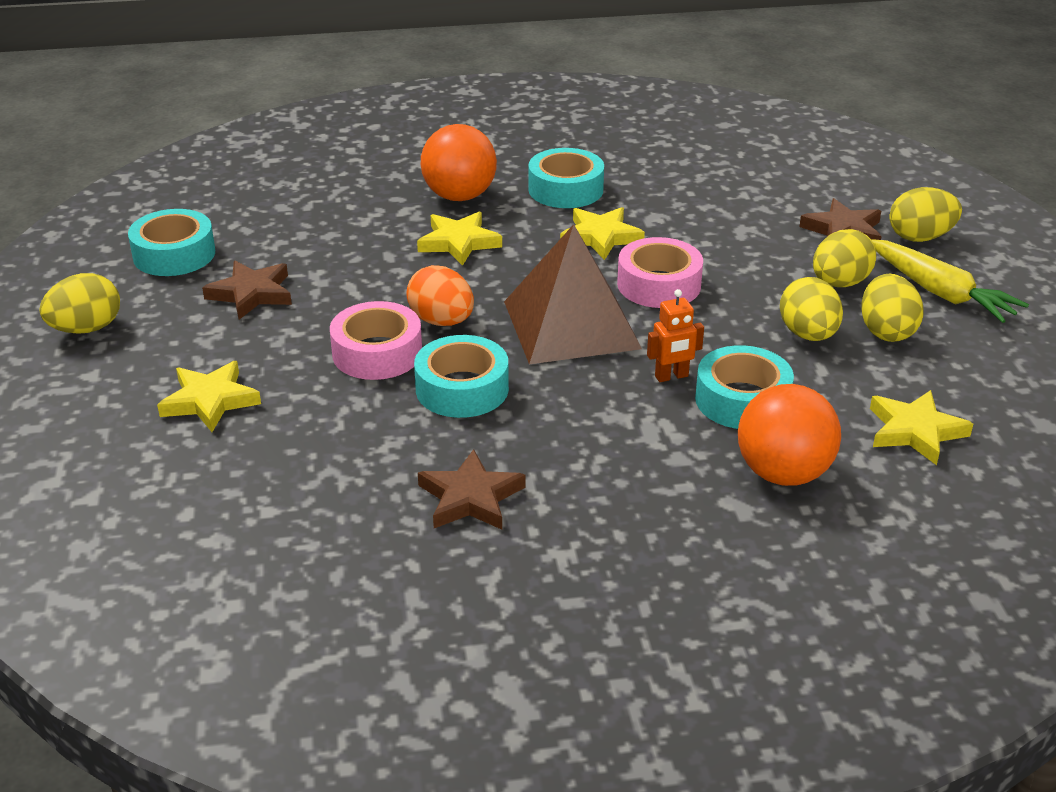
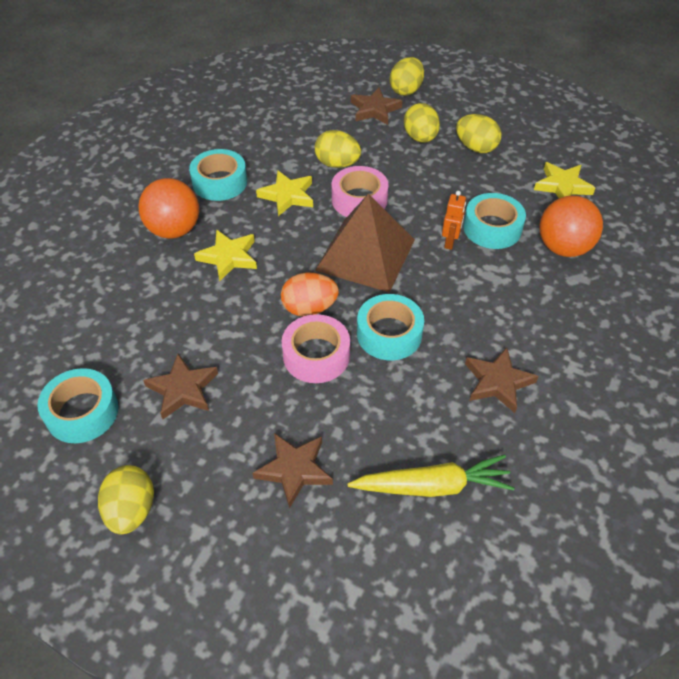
camera: 55 degrees left, 15 degrees up
(210, 400) = (294, 469): yellow star -> brown star
(808, 335) = (455, 174): yellow egg -> yellow egg (337, 164)
(939, 292) = (458, 113): yellow carrot -> yellow carrot (432, 486)

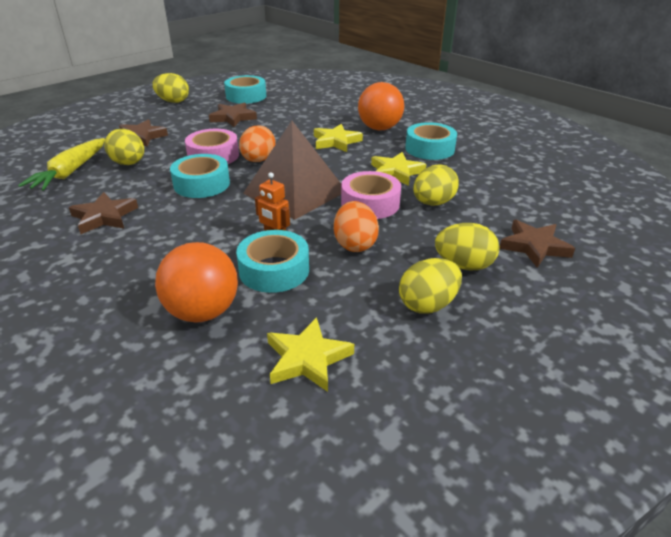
camera: 110 degrees right, 15 degrees down
(406, 90) = (581, 282): yellow egg -> yellow egg (129, 163)
(429, 194) = (355, 244): none -> orange egg

